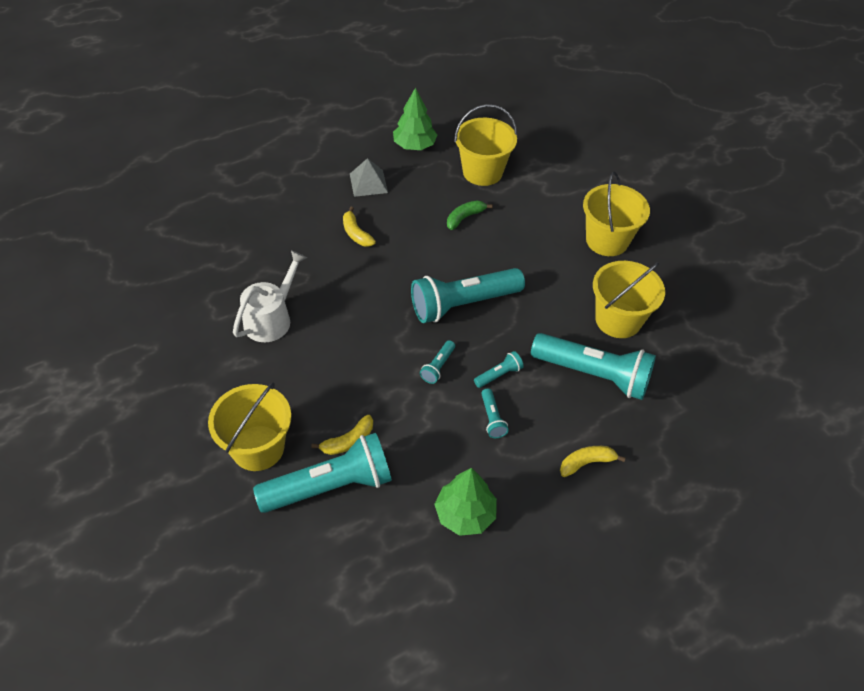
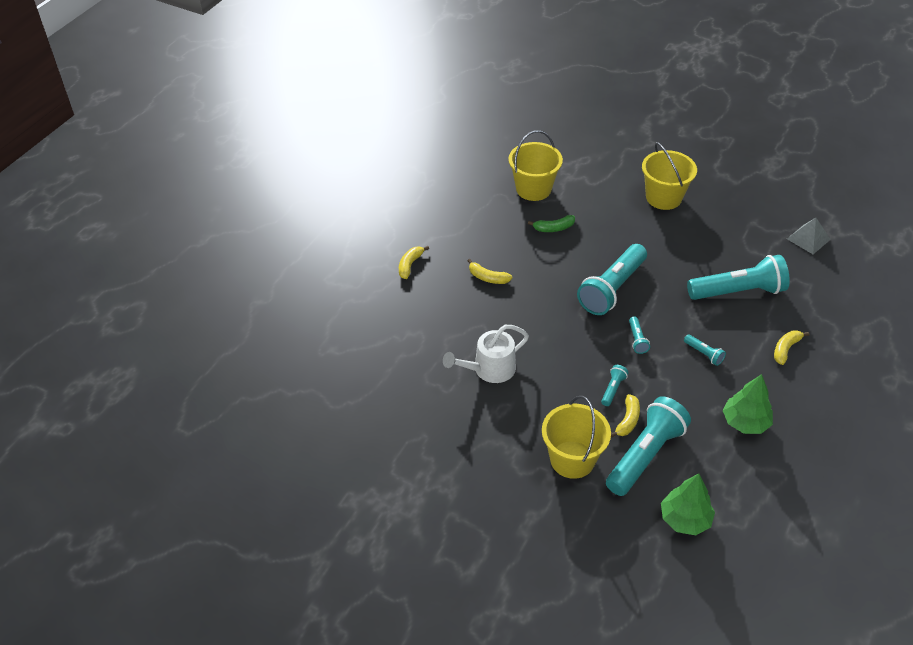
camera: 30 degrees left, 5 degrees down
(271, 319) = (489, 369): white watering can -> white watering can turned 120 degrees counterclockwise
(299, 188) = (410, 265): none -> yellow banana
(368, 183) = (458, 236): grey pyramid -> grey pyramid (808, 239)
(414, 145) = (464, 192): green tree -> green tree (685, 519)
(465, 218) = (553, 228): green banana -> green banana turned 120 degrees counterclockwise
(499, 375) = (681, 324): turquoise flashlight -> turquoise flashlight (613, 389)
(618, 320) = (720, 248): yellow bucket -> none

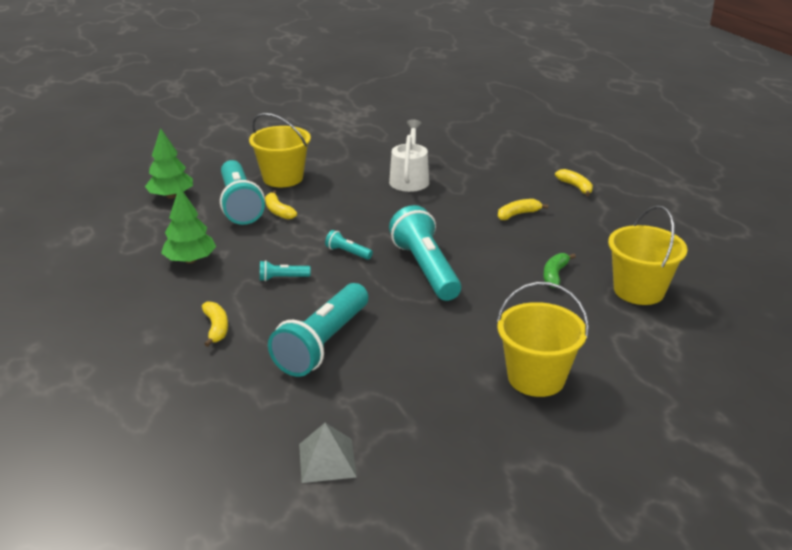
camera: 125 degrees right, 15 degrees down
(613, 389) = (315, 218): turquoise flashlight -> none

